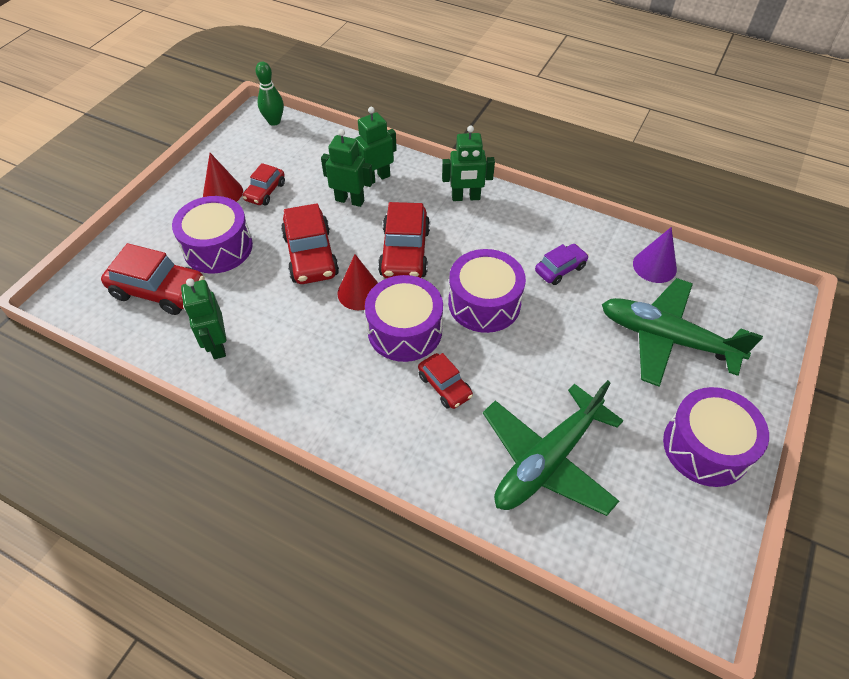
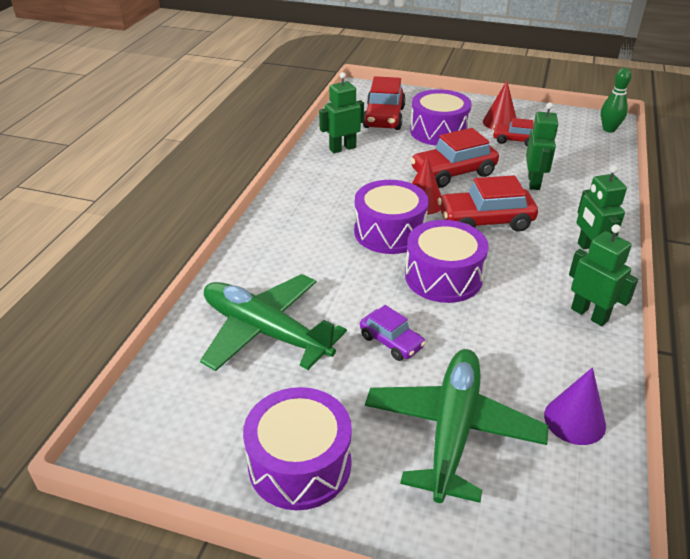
camera: 80 degrees right, 15 degrees down
(376, 178) = (575, 192): green robot -> green robot (589, 314)
(444, 386) = (334, 261): red car -> none
(560, 269) = (521, 330): purple car -> purple car (391, 342)

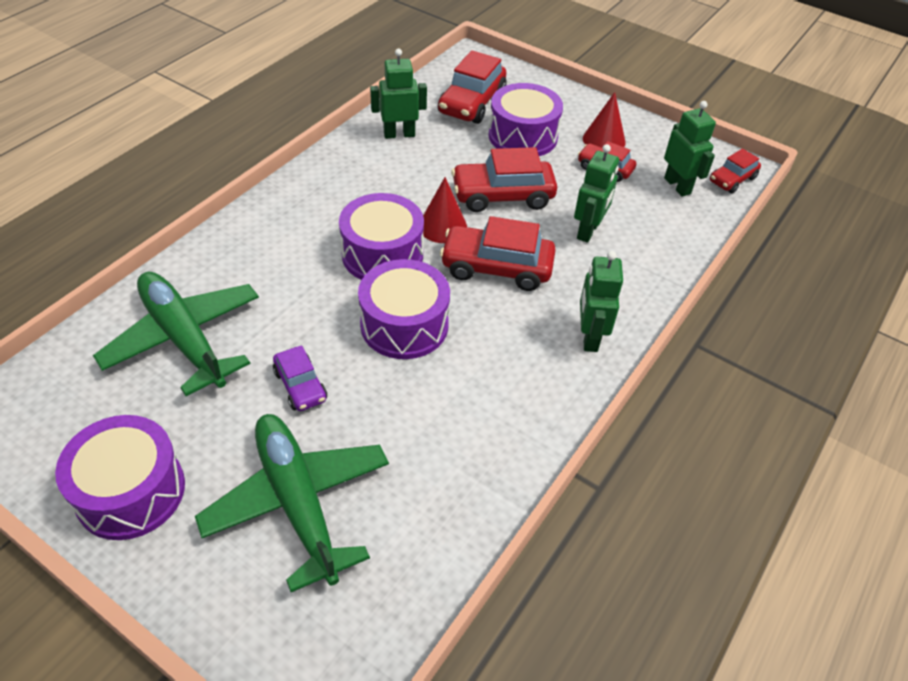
camera: 15 degrees right, 10 degrees up
(452, 429) = (298, 502): green plane -> green plane turned 60 degrees counterclockwise
(574, 420) = (429, 531): purple cone -> none
(589, 314) = (533, 414): green robot -> green robot (677, 186)
(609, 129) = (732, 180): green bowling pin -> red car

